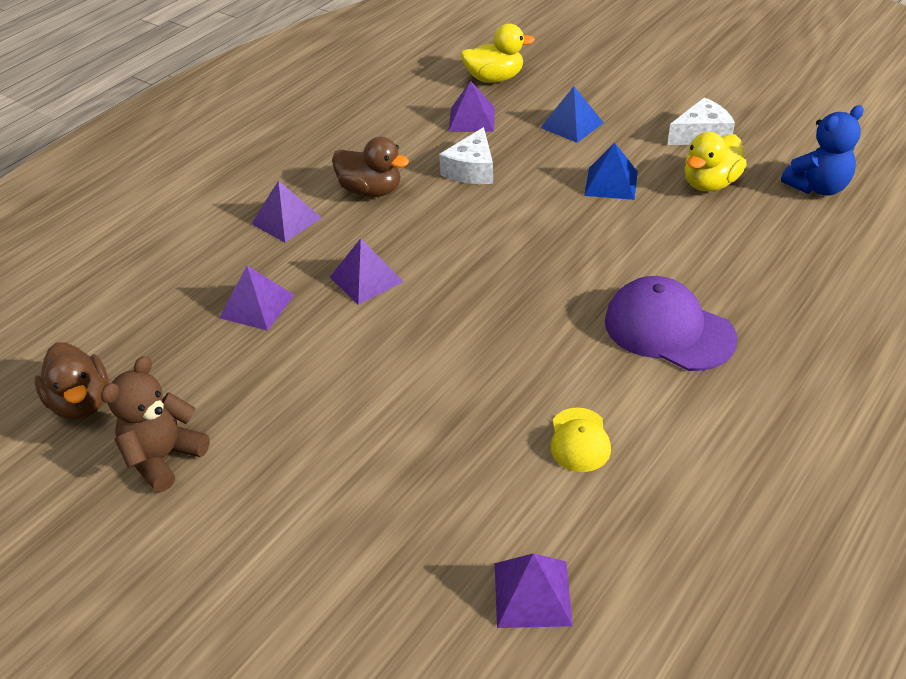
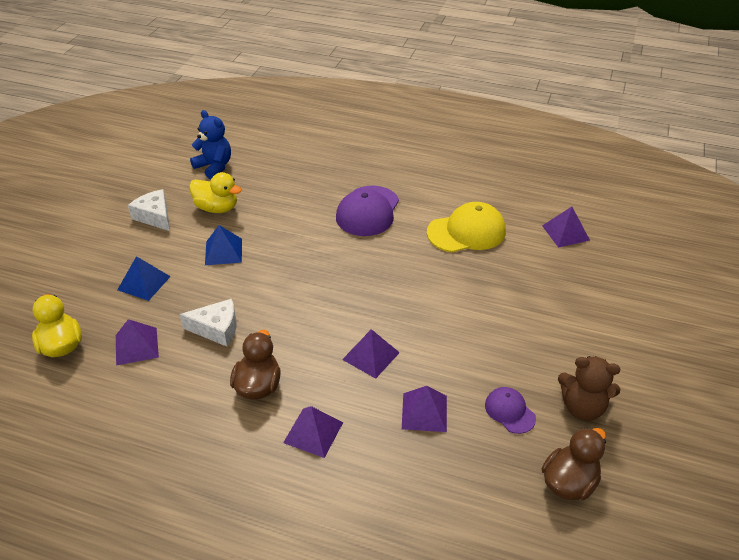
camera: 110 degrees left, 0 degrees up
(207, 381) = (509, 411): none -> purple cap
(579, 440) = (466, 232): yellow cap -> yellow cap, size x1.82

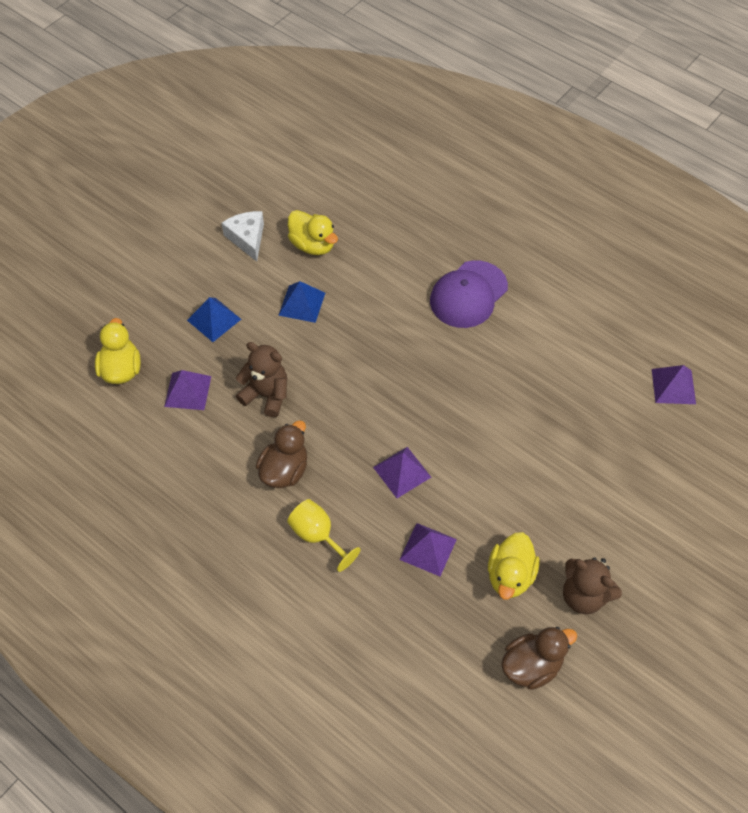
camera: 20 degrees right, 15 degrees up
(214, 167) = (327, 188): blue teddy bear -> none
(217, 329) = (266, 395): white cheese -> brown teddy bear
(313, 432) = (317, 535): purple pyramid -> yellow goblet
(466, 232) = (564, 353): yellow cap -> none
(509, 411) = (510, 576): purple cap -> yellow duck

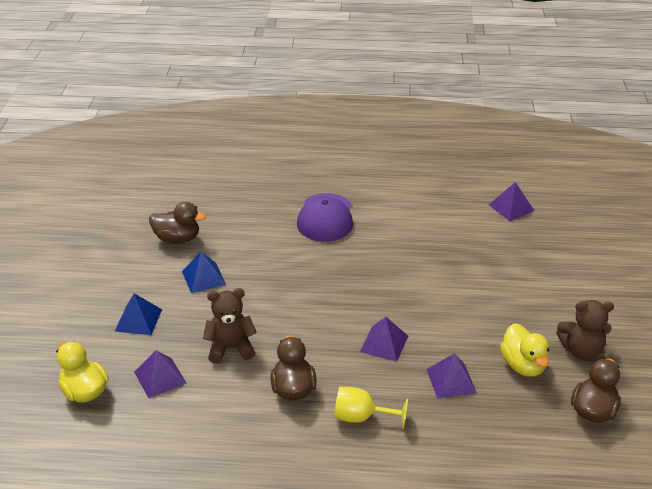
camera: 35 degrees left, 20 degrees down
(247, 238) = (118, 257): white cheese -> none
(313, 245) = (177, 239): yellow duck -> brown duck

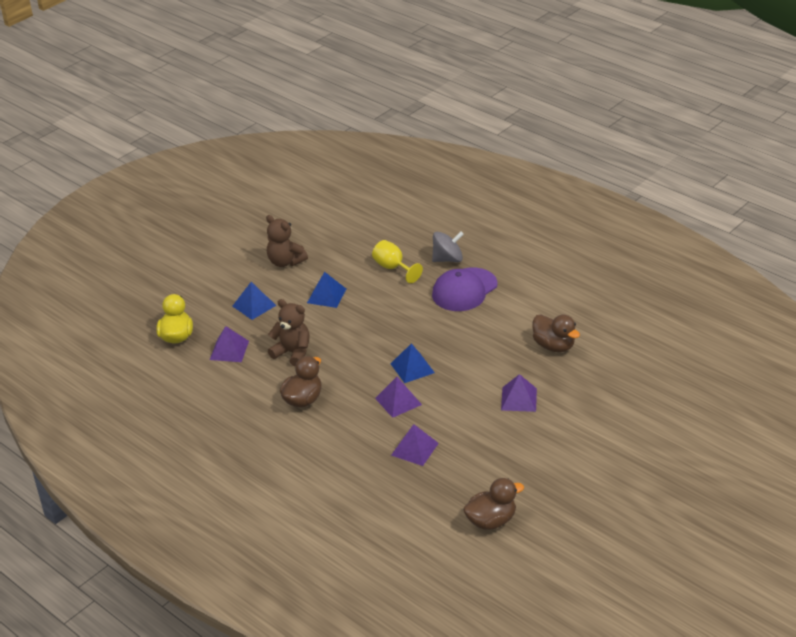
camera: 40 degrees right, 0 degrees up
(177, 239) = (339, 258): brown duck -> brown duck (554, 346)
(280, 198) = (447, 259): none -> grey spinning top
(360, 306) = (412, 368): none -> blue pyramid
(361, 417) = (326, 440): yellow goblet -> yellow goblet (393, 268)
(511, 207) = (628, 348): purple pyramid -> purple pyramid (519, 399)
(523, 365) = (480, 466): yellow duck -> none
(581, 350) = (539, 478): brown teddy bear -> brown teddy bear (285, 262)

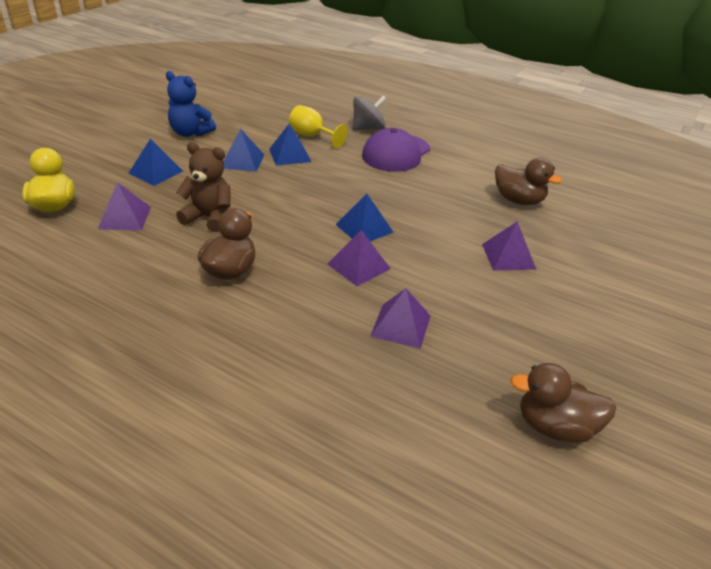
camera: 15 degrees left, 0 degrees up
(285, 262) = (190, 133): brown teddy bear -> blue teddy bear
(368, 290) = (289, 155): none -> blue pyramid
(491, 521) = (555, 426): brown duck -> brown duck turned 135 degrees counterclockwise

